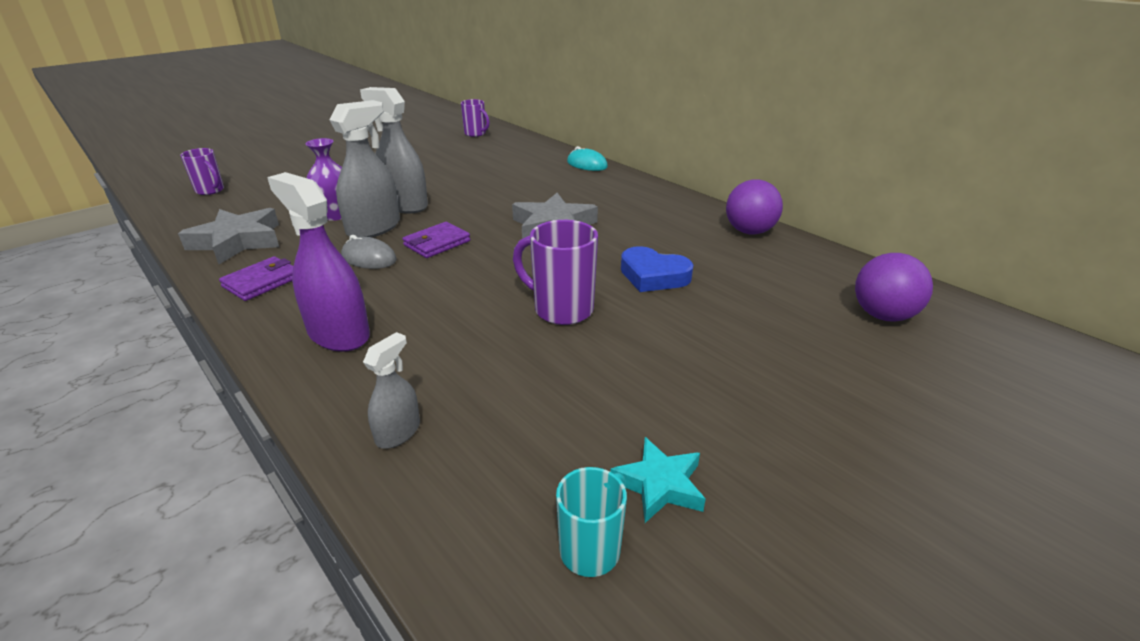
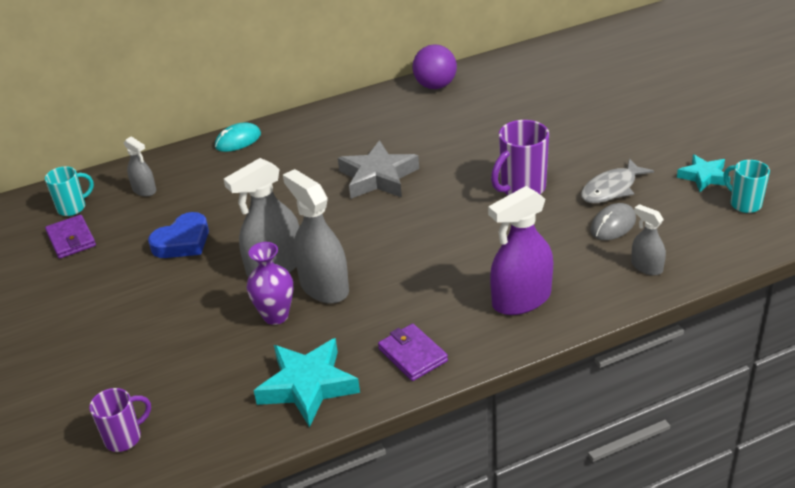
camera: 70 degrees left, 5 degrees up
(238, 241) = (308, 386): grey star -> turquoise star
(369, 258) = (392, 288): grey mouse -> grey mouse (613, 225)
(437, 243) = (379, 246): purple wallet -> purple wallet (71, 239)
(476, 134) = (73, 208): purple mug -> turquoise mug
(503, 148) = (144, 190): none -> grey spray bottle
(586, 382) = (612, 189): none -> grey fish
(653, 276) = (487, 141): blue heart -> blue heart (183, 242)
(883, 315) = (570, 68): purple ball -> none

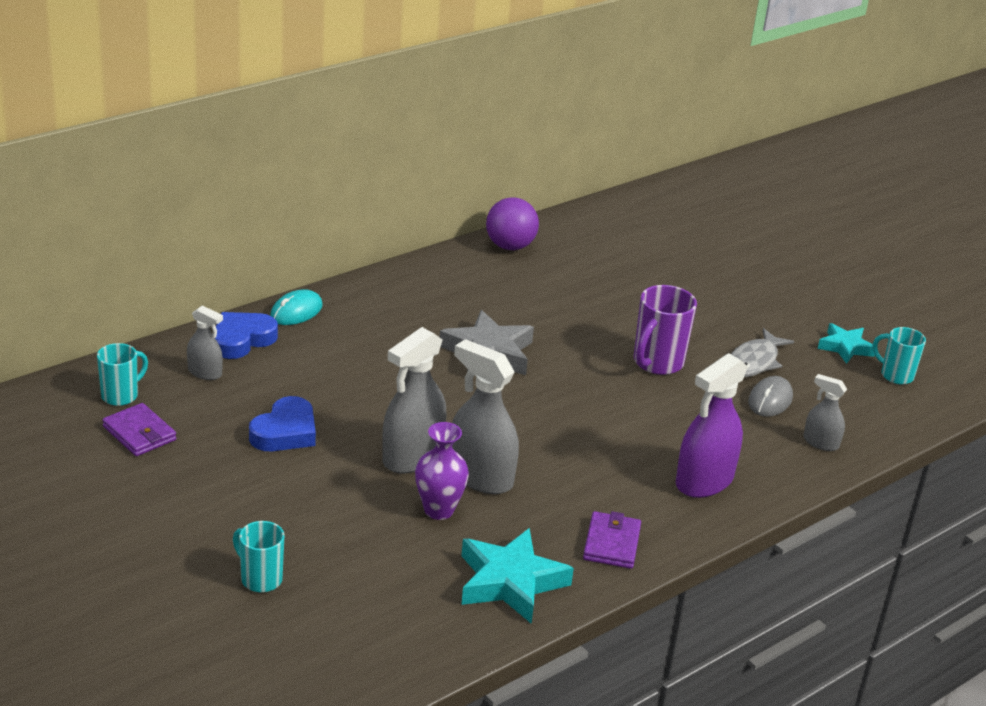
camera: 20 degrees left, 5 degrees down
(103, 370) = (260, 579): none -> turquoise mug
(124, 438) = (324, 649): purple mug -> none
(185, 163) = (242, 340): none -> blue heart
(412, 355) = (611, 543): purple wallet -> purple wallet turned 60 degrees clockwise

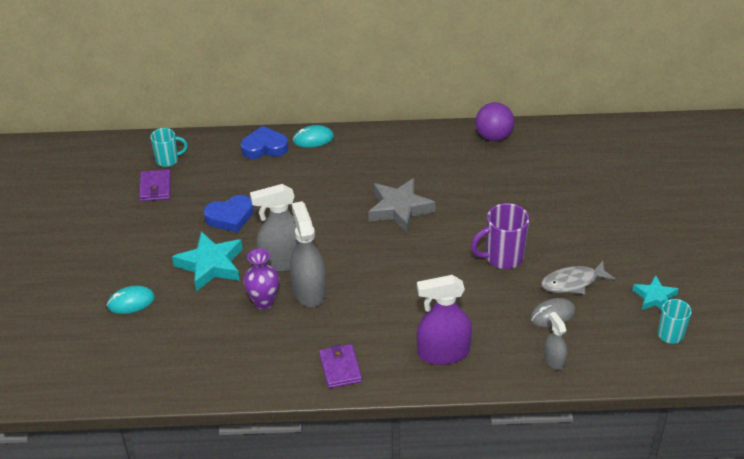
camera: 40 degrees right, 10 degrees up
(205, 372) = (224, 161): grey spray bottle -> none
(260, 579) = (131, 302): turquoise mug -> turquoise mouse
(510, 582) = (257, 365): turquoise star -> turquoise star (211, 265)
(611, 543) = (340, 368): purple wallet -> purple wallet turned 60 degrees counterclockwise

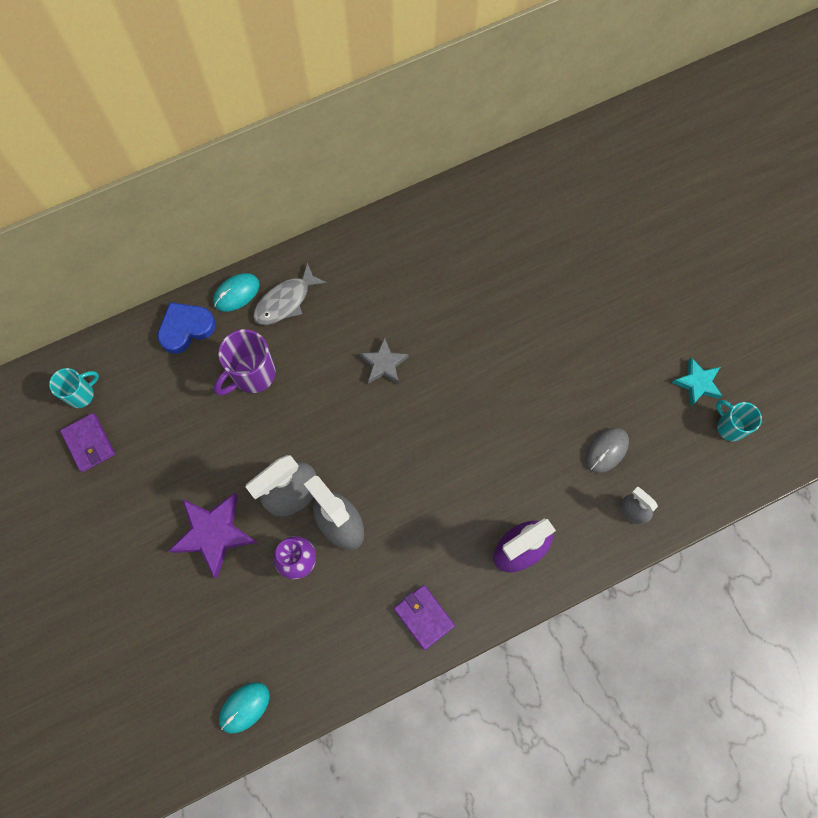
camera: 25 degrees left, 30 degrees up
(131, 302) = (151, 625): turquoise mouse -> turquoise mouse (244, 707)
(211, 265) = (214, 533): turquoise star -> purple star
(230, 217) = (200, 453): blue heart -> none
(399, 209) = (384, 364): grey star -> grey star, size x0.61
(493, 136) = (438, 211): purple ball -> none
(502, 257) = (523, 391): purple mug -> purple mug (252, 375)
(573, 282) = (609, 396): grey fish -> grey fish (285, 301)

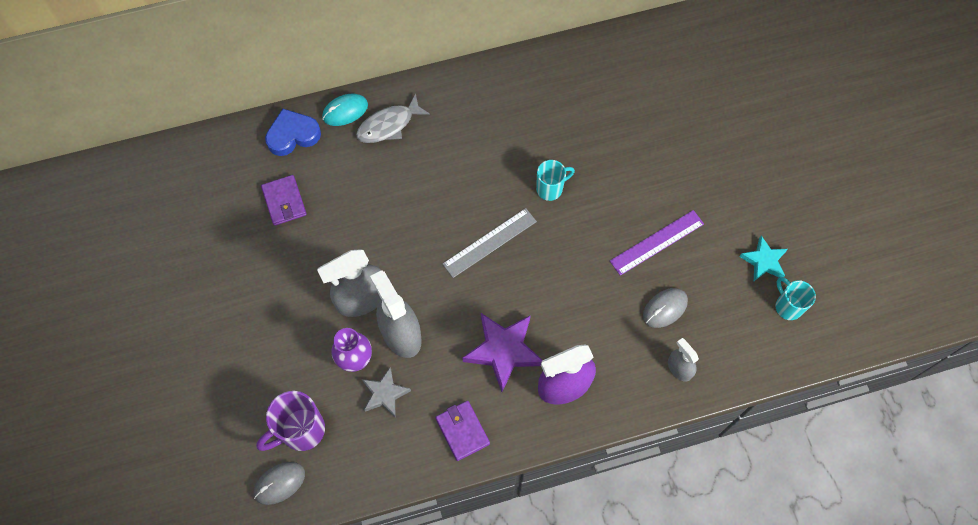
camera: 10 degrees right, 5 degrees down
(81, 394) = (186, 178): turquoise mug -> turquoise mug (550, 189)
(89, 443) = (184, 222): purple wallet -> purple wallet (284, 201)
(214, 533) = (282, 322): purple star -> purple star (503, 351)
(244, 707) = (279, 483): turquoise mouse -> grey mouse
(252, 375) = (345, 186): purple mug -> purple mug (301, 430)
(384, 364) = (469, 196): grey star -> grey star (385, 394)
(414, 411) = (489, 242): none -> grey ruler
(586, 381) = (657, 242): none -> purple ruler

